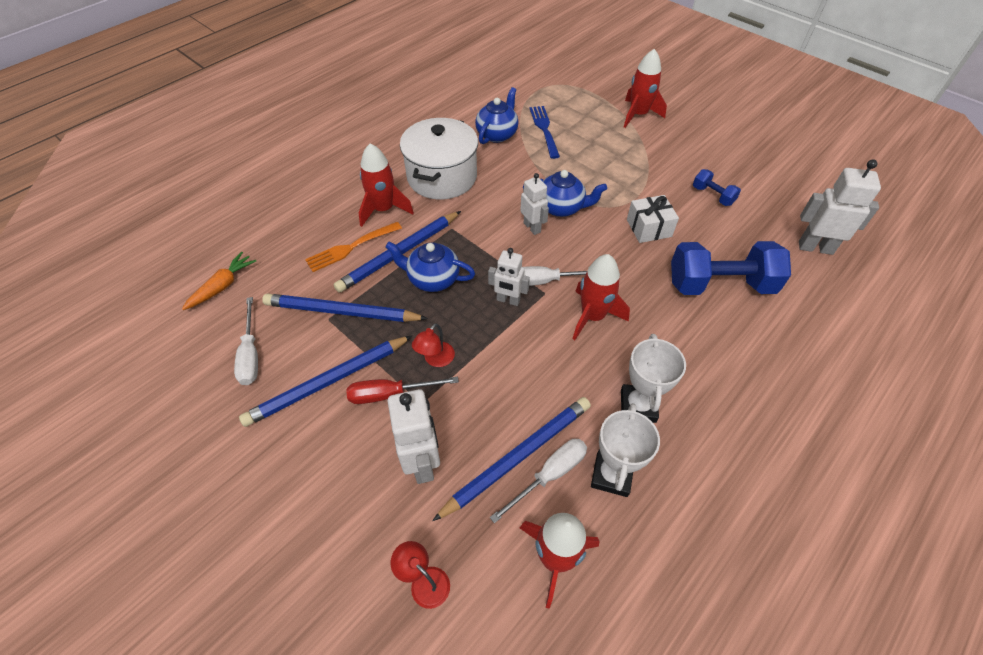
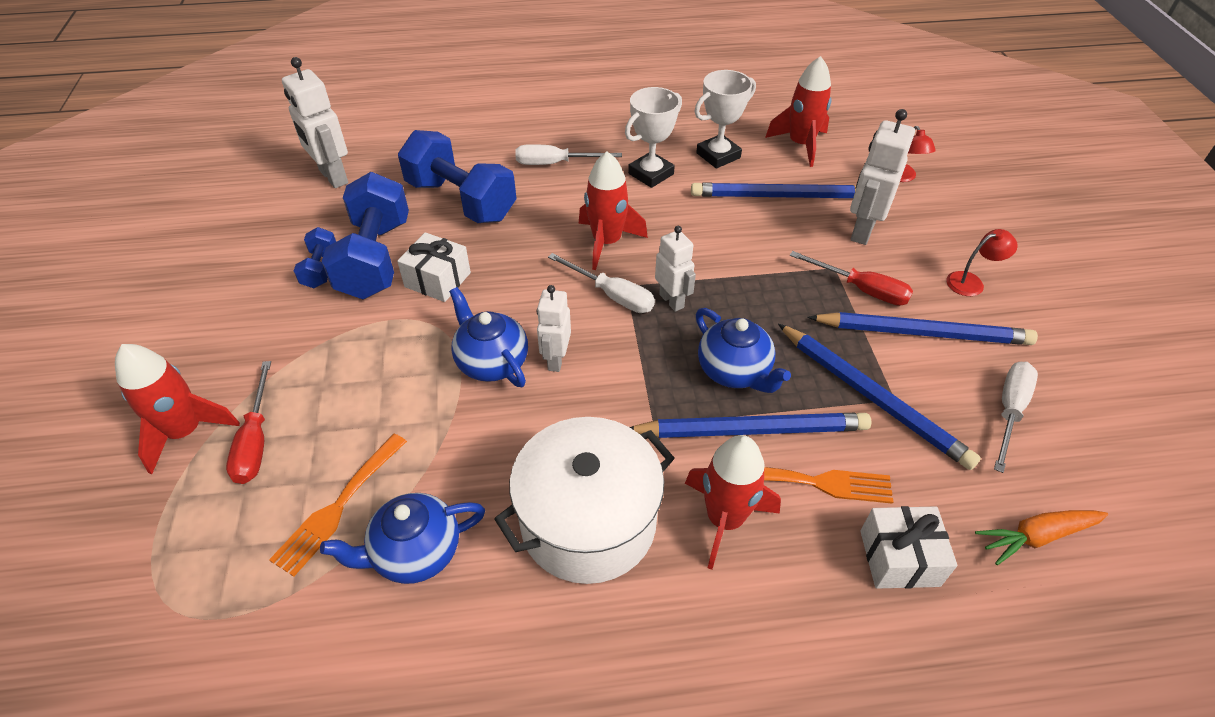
camera: 140 degrees left, 5 degrees down
(292, 239) = (899, 558): none -> white gift
(435, 359) = (795, 292): red lamp -> red lamp (971, 282)
(544, 129) = (338, 506): blue fork -> orange fork
(549, 475) = (764, 176): white screwdriver -> white screwdriver (555, 163)
(608, 127) = (255, 441): none -> red screwdriver
(698, 218) = (375, 259): none -> blue dumbbell

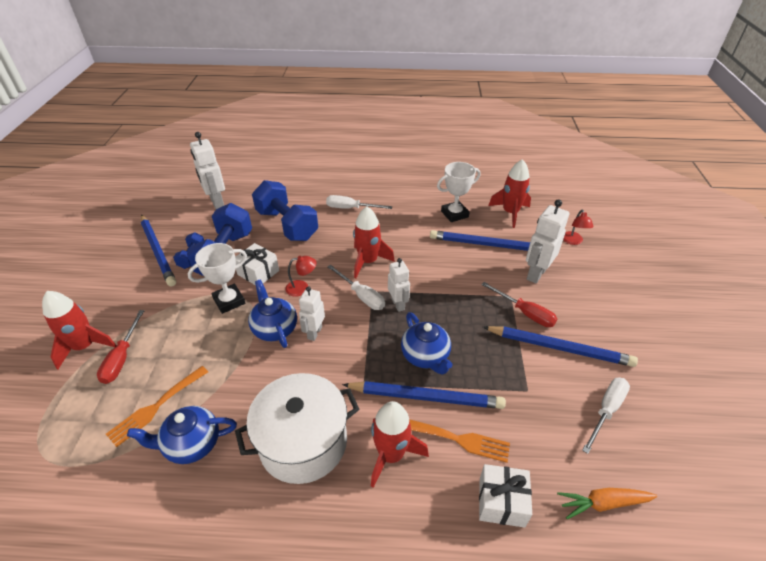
camera: 10 degrees right, 5 degrees down
(651, 174) = (408, 221): white trophy -> white trophy (229, 301)
(872, 397) = (512, 387): blue pencil -> blue pencil (157, 251)
(971, 282) = (602, 317): red lamp -> red lamp (302, 288)

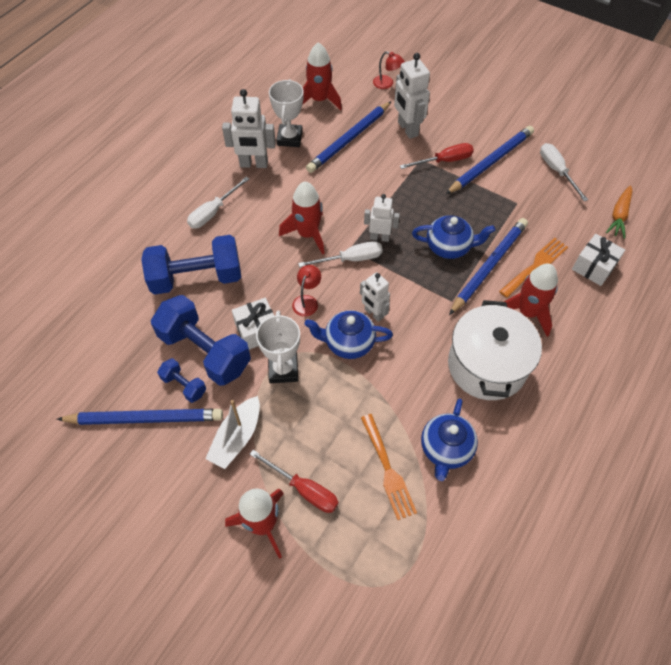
camera: 60 degrees left, 15 degrees up
(157, 301) = (237, 437): none -> white boat
(217, 202) = (94, 332): white robot -> white robot (253, 164)

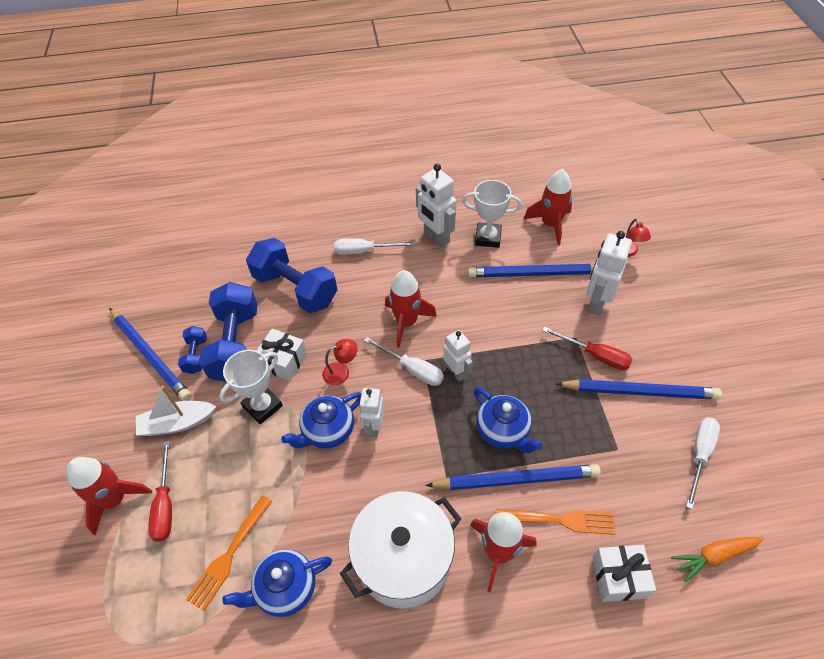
camera: 50 degrees right, 5 degrees down
(289, 138) = (488, 238): white trophy -> white trophy turned 45 degrees clockwise
(348, 343) = (327, 431): blue teapot -> blue teapot turned 90 degrees counterclockwise

